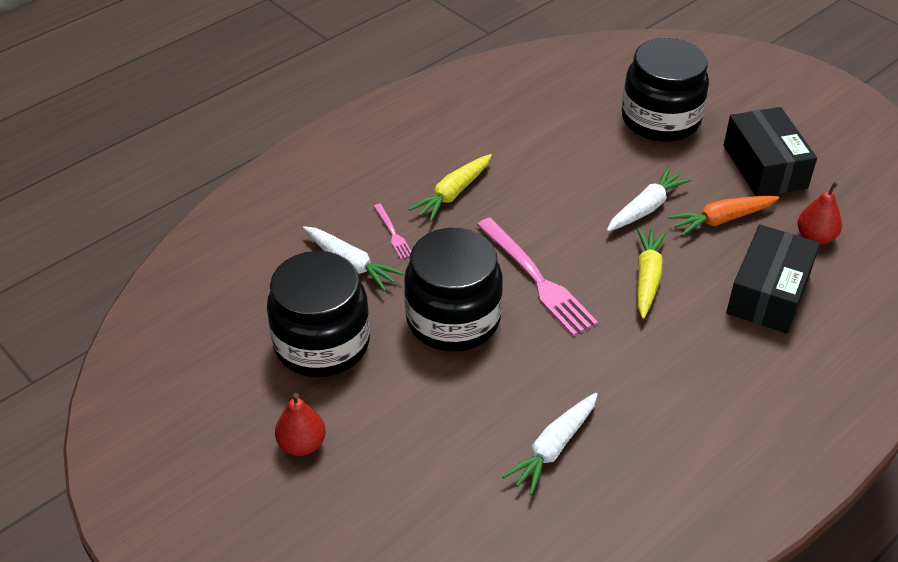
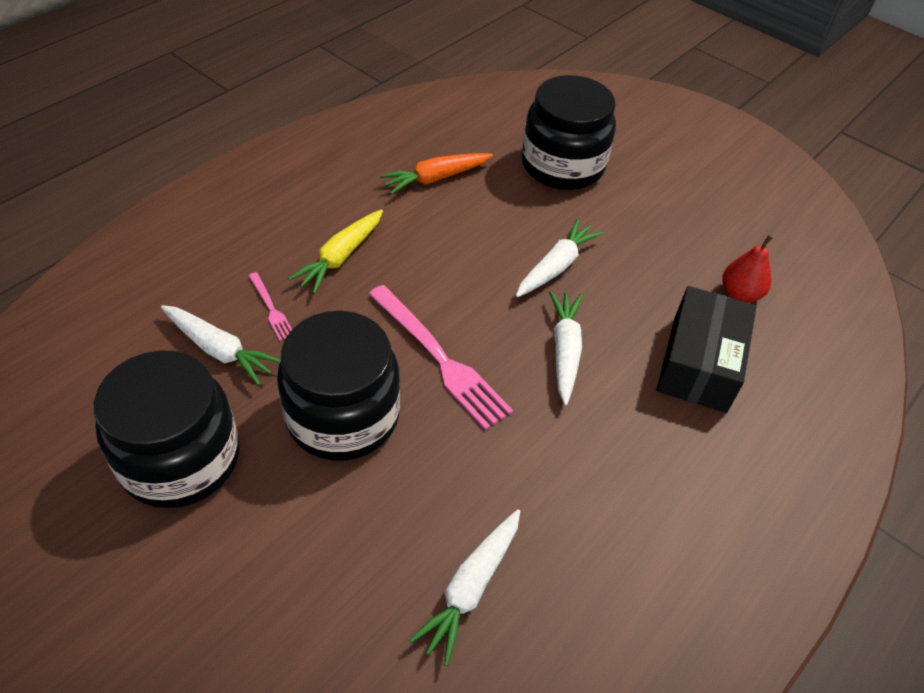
camera: 10 degrees left, 5 degrees up
(302, 444) = (148, 608): red pear -> none
(647, 277) = (565, 350): yellow carrot -> white carrot
(721, 220) = (638, 277): orange carrot -> orange carrot (436, 178)
(765, 166) = (676, 214): black box -> none

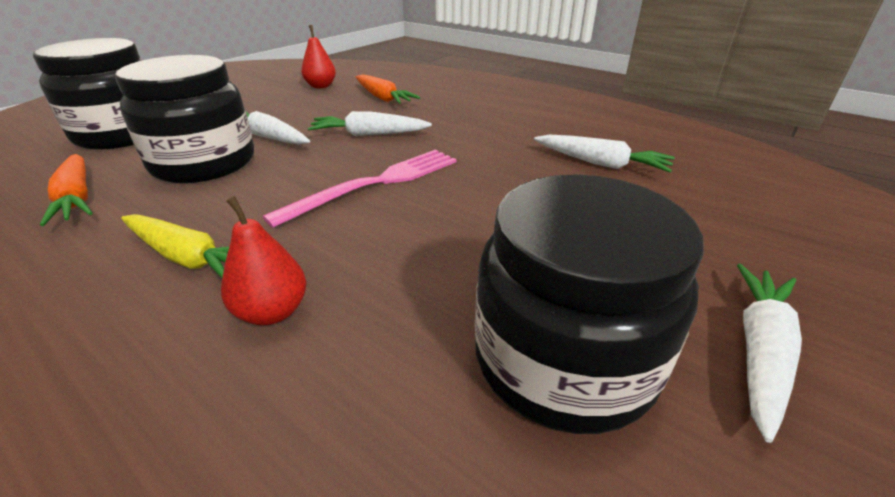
camera: 90 degrees left, 15 degrees down
(219, 350) = (353, 356): white carrot -> white carrot (760, 351)
(271, 308) = (272, 312): pink fork -> red pear
(343, 416) = (457, 232): black jar -> black jar (204, 163)
(699, 363) = (383, 98): black box -> orange carrot

